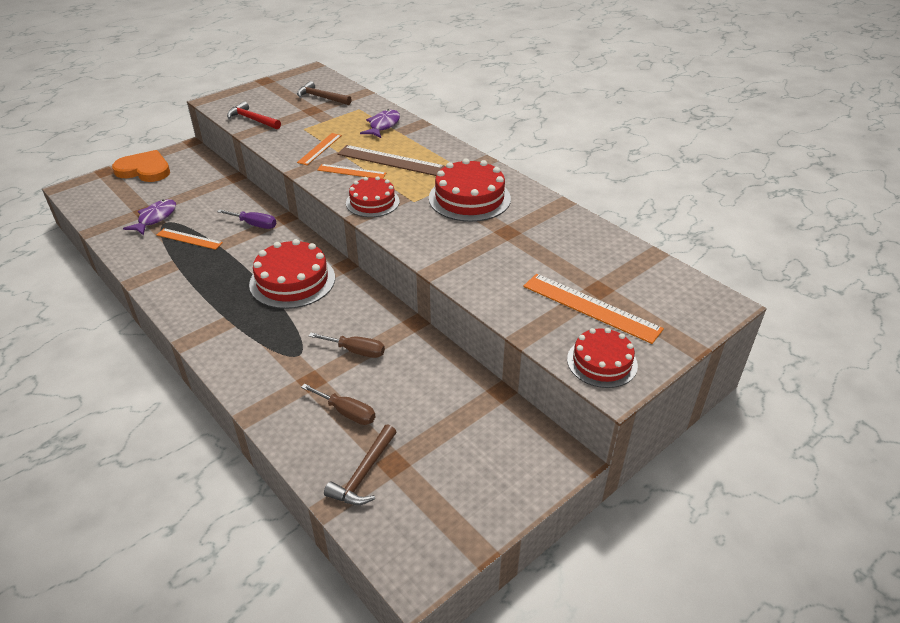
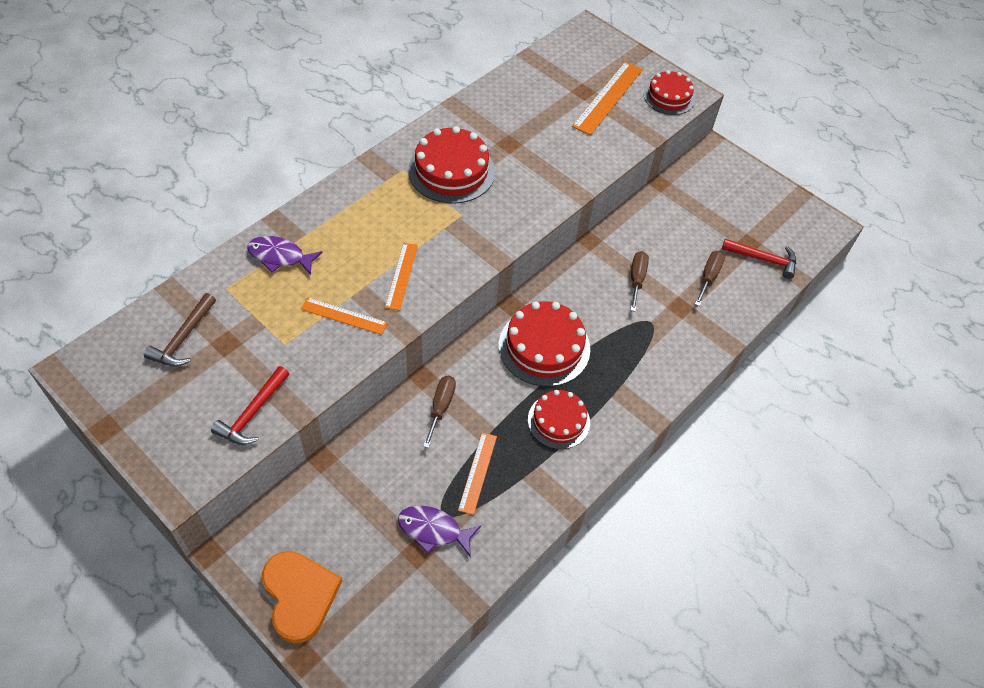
camera: 100 degrees left, 15 degrees up
(144, 170) = (299, 595): orange heart -> orange heart turned 150 degrees clockwise
(254, 224) = (441, 407): purple screwdriver -> brown screwdriver
(364, 474) = (763, 259): brown hammer -> red hammer
(372, 202) = (466, 249): red cake -> red cake (558, 421)
(390, 160) = (373, 241): brown ruler -> none

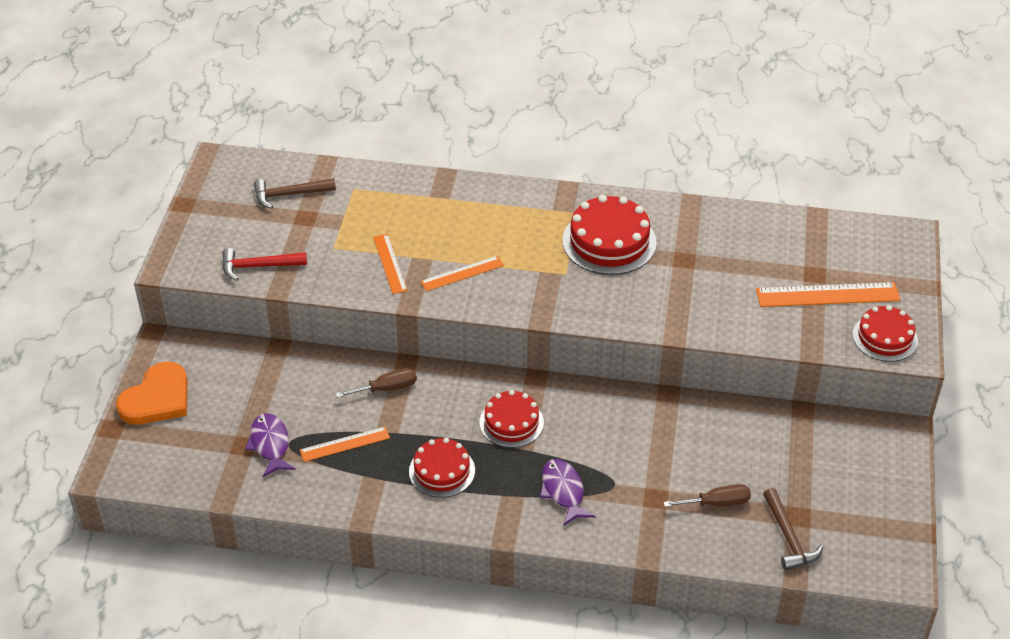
camera: 60 degrees right, 10 degrees down
(280, 257) = (412, 198): purple fish -> purple fish (563, 491)
(544, 347) = (511, 422): red cake -> red cake, size x0.65
(636, 279) = (656, 450): brown screwdriver -> none
(763, 259) = (788, 537): red hammer -> brown hammer

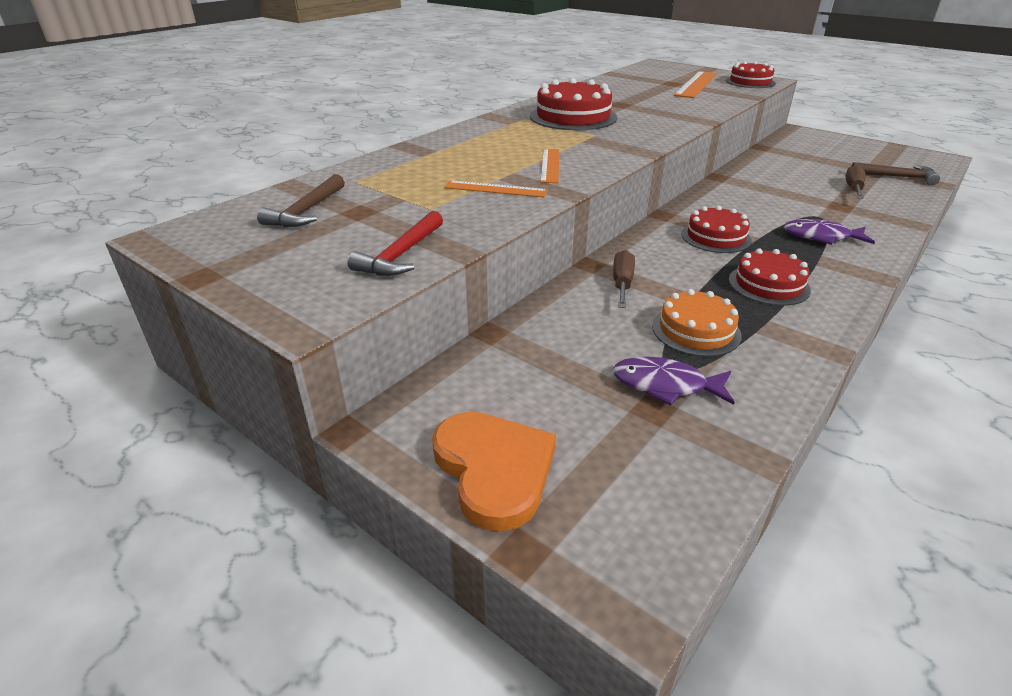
camera: 60 degrees left, 10 degrees down
(345, 444) = (696, 330): orange ruler -> orange cake

